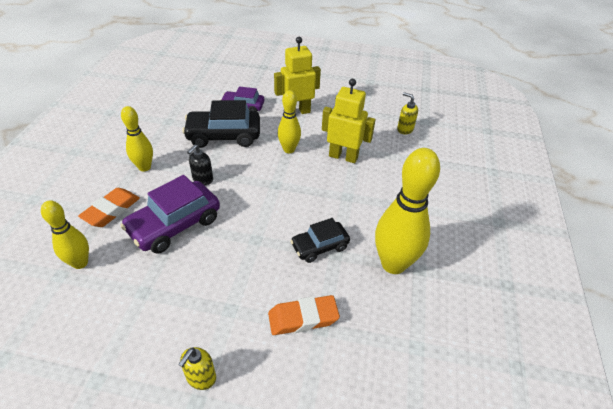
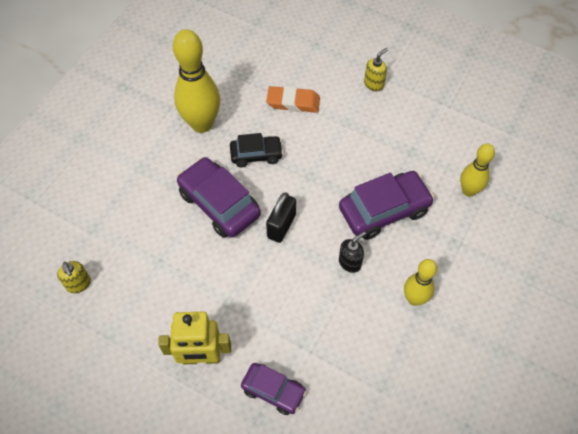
camera: 160 degrees left, 15 degrees up
(111, 210) = (447, 243): orange eraser -> none
(224, 136) = (313, 332): black car -> none
(270, 192) = (281, 226): none -> black padlock
(289, 149) = (239, 285): yellow bowling pin -> none
(333, 197) = (219, 204): none -> purple car
(343, 156) = (181, 257): yellow robot -> none

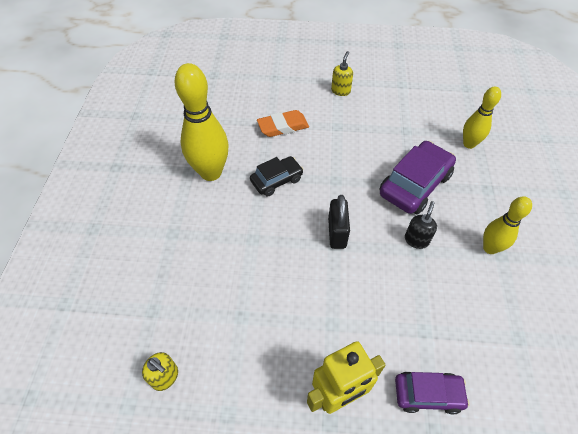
camera: 25 degrees left, 5 degrees down
(219, 204) = (268, 236): purple car -> none

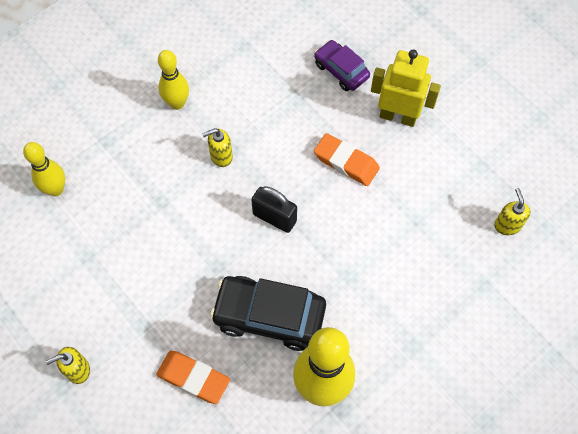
camera: 135 degrees left, 10 degrees up
(276, 180) = (269, 316): black car -> black car, size x1.65
(335, 313) = (346, 162): none -> orange eraser
(337, 233) = (274, 217): black padlock -> black padlock turned 75 degrees clockwise
(415, 184) = (157, 198): purple car -> none
(416, 240) = (221, 156): black soap dispenser -> yellow soap dispenser

